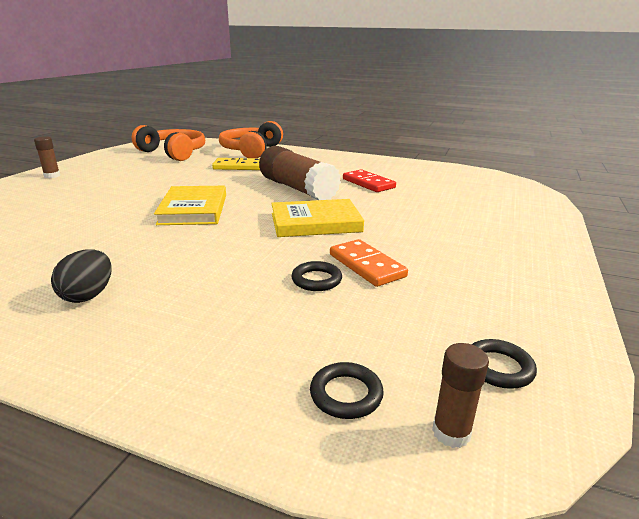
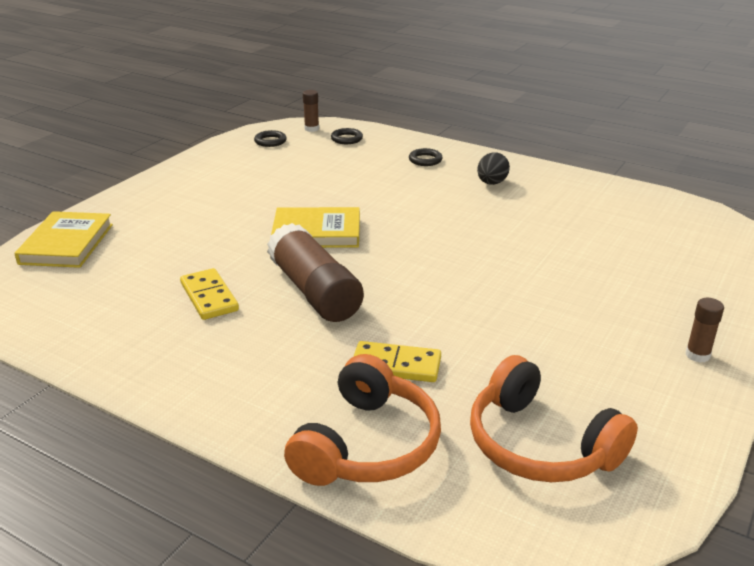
camera: 170 degrees left, 5 degrees up
(193, 209) = (445, 260): yellow book -> yellow book (67, 244)
(316, 280) = (339, 182): black ring -> black ring (425, 160)
(366, 265) = (297, 189): orange domino -> none
(368, 183) = (209, 297): red domino -> yellow domino

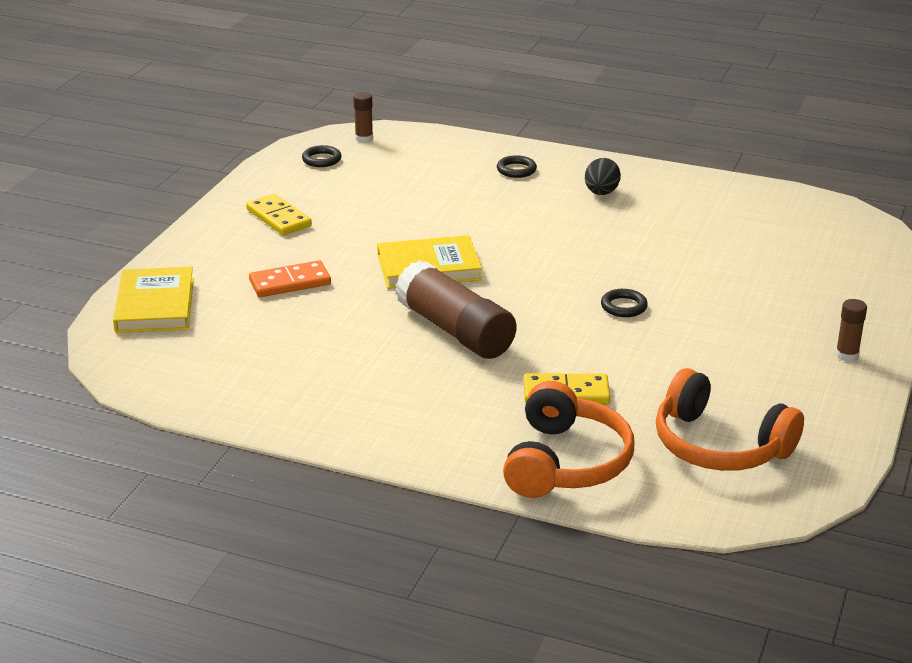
camera: 10 degrees left, 0 degrees up
(191, 235) = (290, 282): none -> orange domino
(209, 297) = (347, 347): yellow domino -> yellow domino (279, 218)
(346, 139) = (413, 149): black ring -> black ring (623, 306)

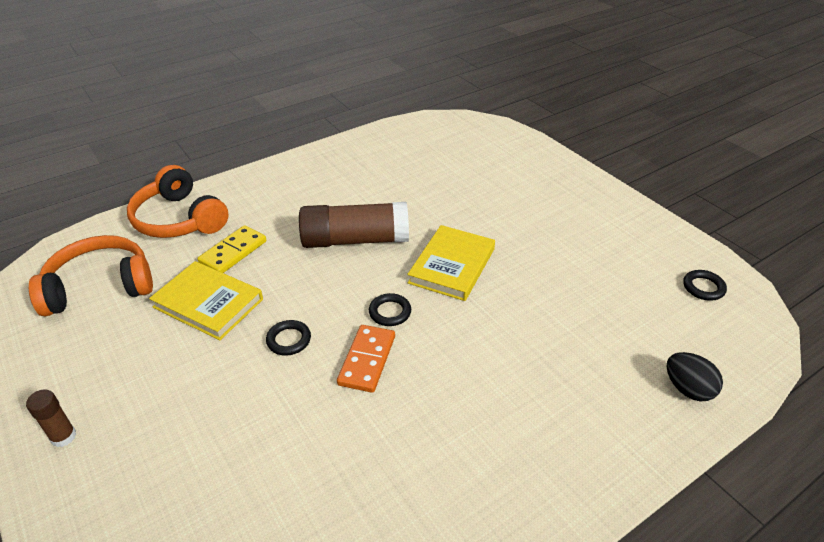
camera: 125 degrees right, 10 degrees up
(155, 305) = (507, 145): yellow book -> yellow book (208, 303)
(279, 218) = (595, 226): yellow domino -> none
(290, 282) = (489, 198): orange domino -> orange domino (367, 360)
(364, 138) = (745, 334): brown glue stick -> none
(516, 170) = (601, 415): black ring -> black ring (390, 312)
(601, 193) = (497, 456): black egg -> black egg (688, 389)

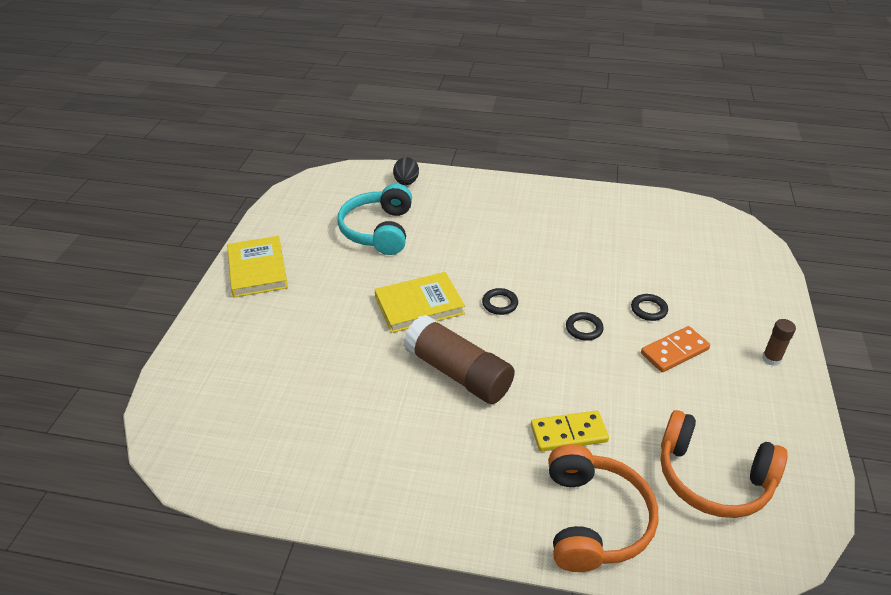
camera: 135 degrees left, 0 degrees up
(208, 303) = (623, 395): yellow book -> yellow book (257, 269)
(367, 360) = (546, 287): orange domino -> orange domino (674, 351)
(598, 306) = (378, 230): none -> turquoise headphones
(703, 287) = (309, 203): black ring -> black ring (648, 309)

